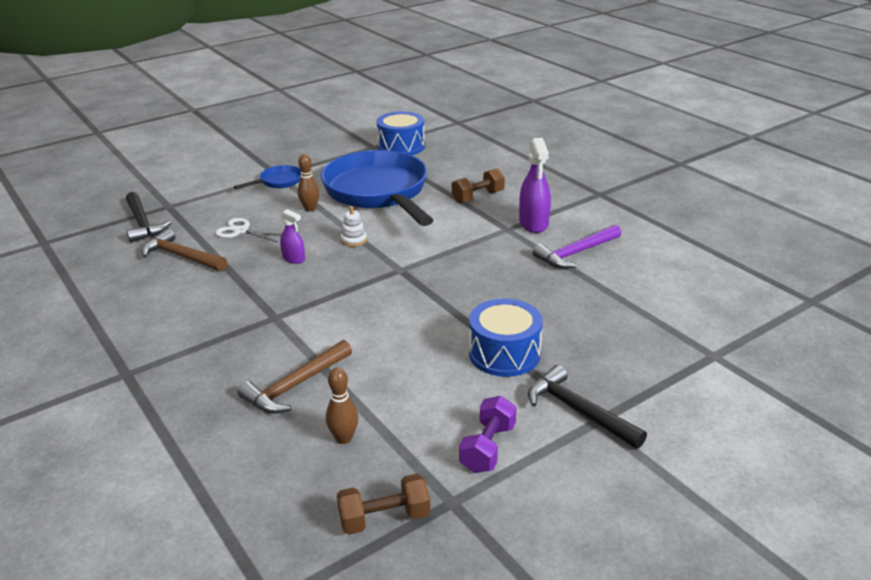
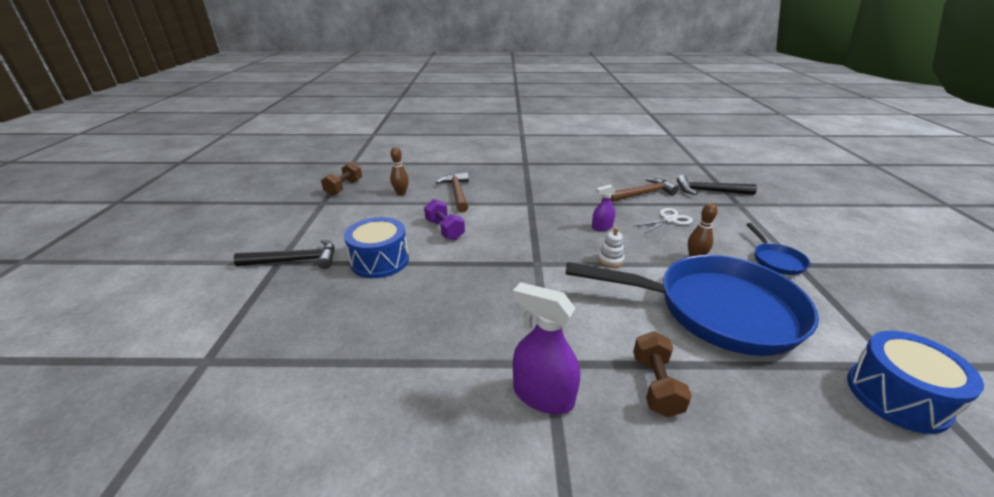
camera: 125 degrees right, 0 degrees up
(488, 448) = (329, 222): purple dumbbell -> purple dumbbell (444, 230)
(576, 253) = (443, 386): purple hammer -> none

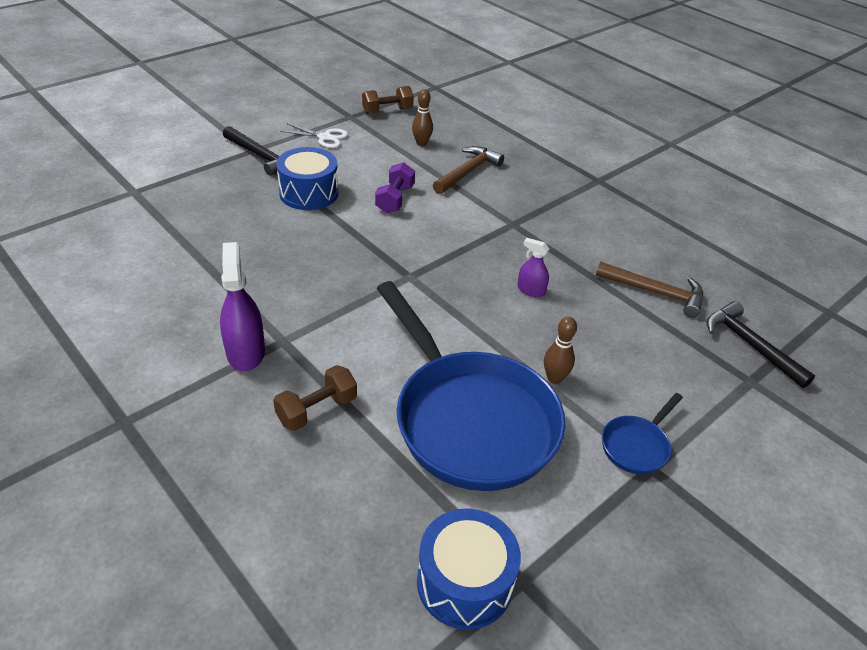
camera: 45 degrees right, 10 degrees up
(610, 260) = (474, 319): white stacking toy -> none
(669, 220) = (618, 333): white scissors -> white scissors (324, 137)

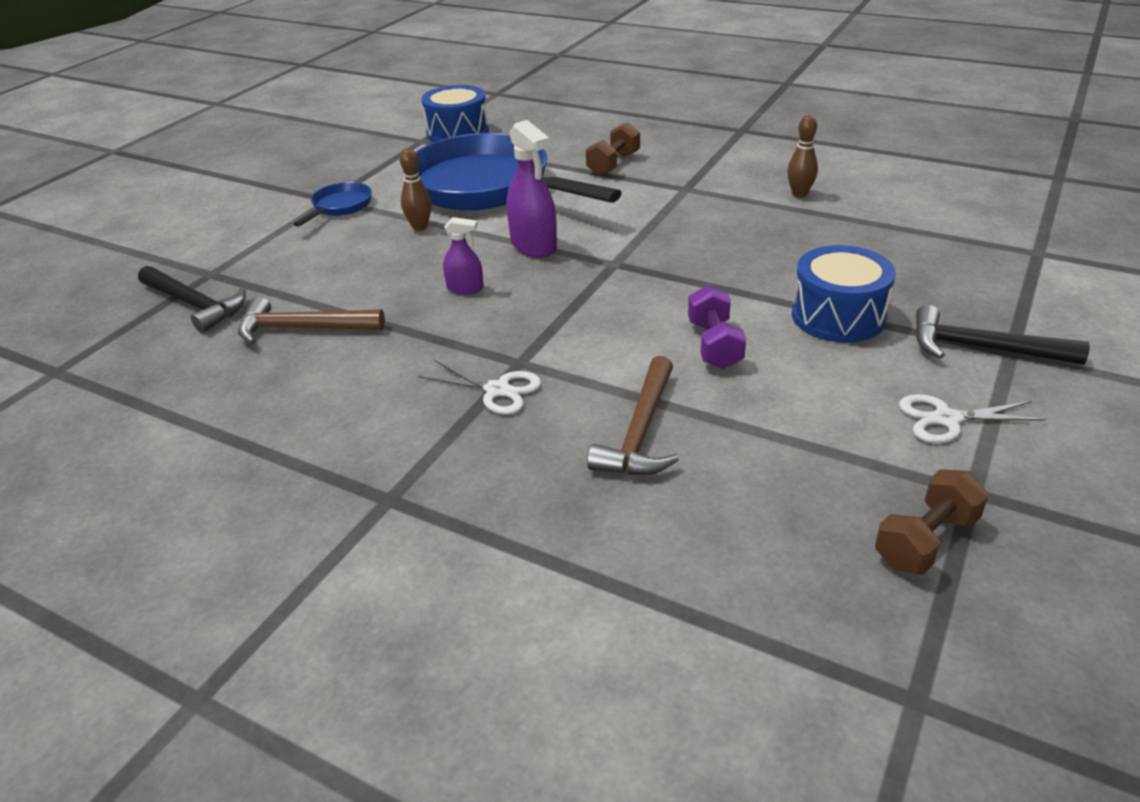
camera: 165 degrees right, 5 degrees down
(245, 352) = (707, 175): purple spray bottle -> purple spray bottle (534, 245)
(421, 143) = (771, 470): brown bowling pin -> brown bowling pin (799, 194)
(532, 212) = (497, 390): none -> white scissors

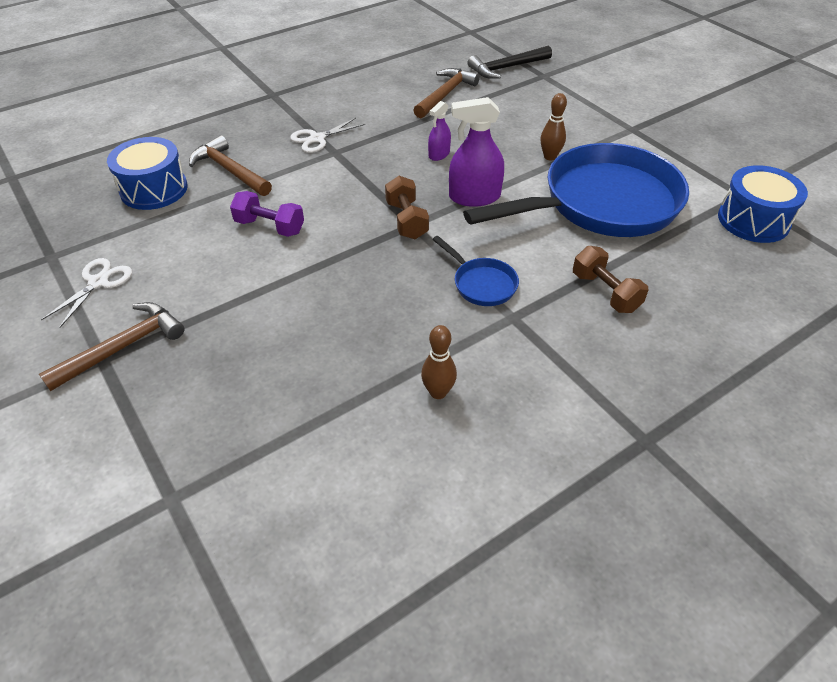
camera: 115 degrees right, 10 degrees up
(340, 207) = (614, 131): blue pan -> blue pan (481, 284)
(838, 316) = (235, 298): blue drum -> blue drum (154, 189)
(925, 541) = (54, 222): brown dumbbell -> brown dumbbell (406, 220)
(982, 348) = (122, 347): black hammer -> brown hammer

